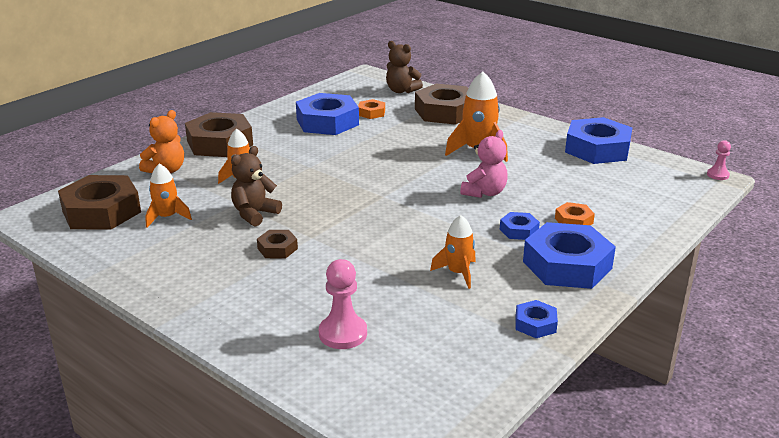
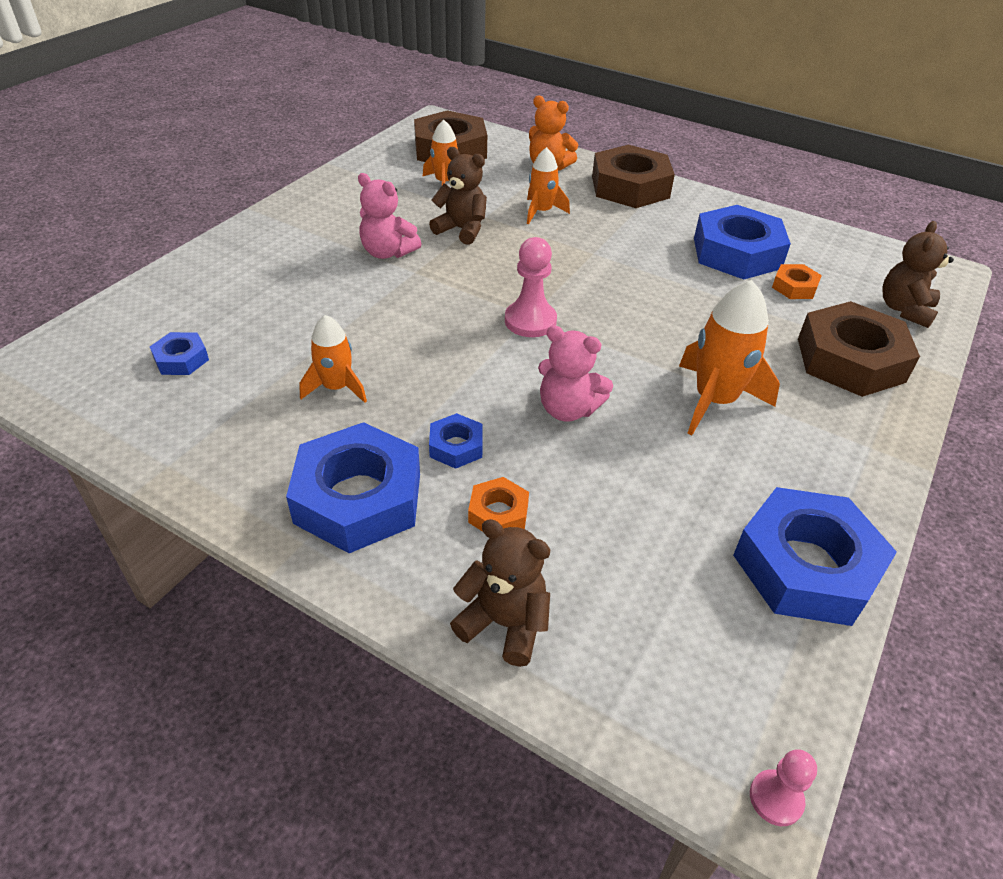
camera: 80 degrees right, 15 degrees up
(277, 248) = (387, 252): brown nut -> pink teddy bear
(343, 333) = (218, 309): pink pawn -> pink pawn (530, 321)
(535, 324) = (211, 459): blue nut -> blue nut (181, 359)
(649, 224) = (504, 623): none -> brown teddy bear

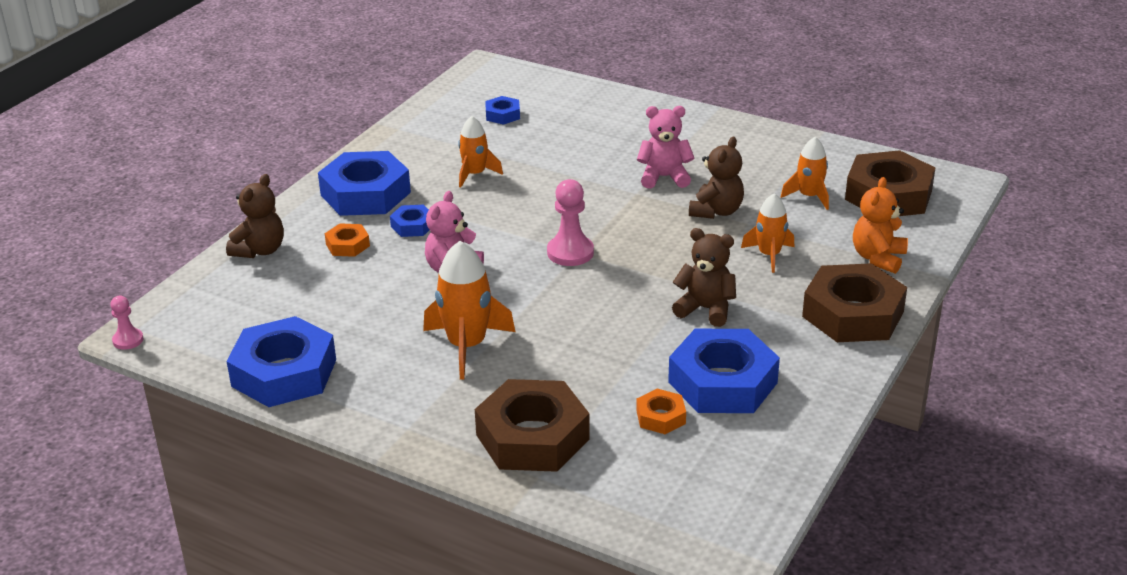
camera: 90 degrees right, 10 degrees down
(387, 252) = (664, 177): pink teddy bear -> pink teddy bear turned 60 degrees clockwise
(904, 310) = (631, 496): brown teddy bear -> brown teddy bear (705, 309)

